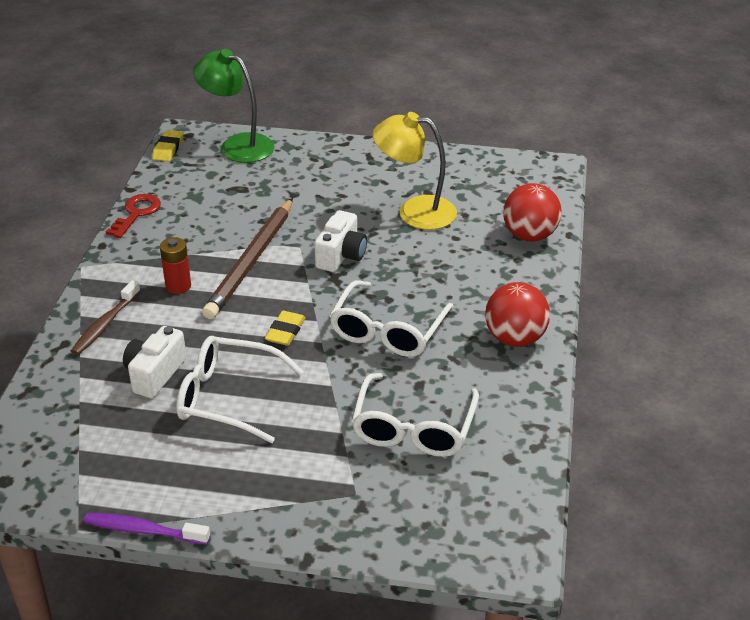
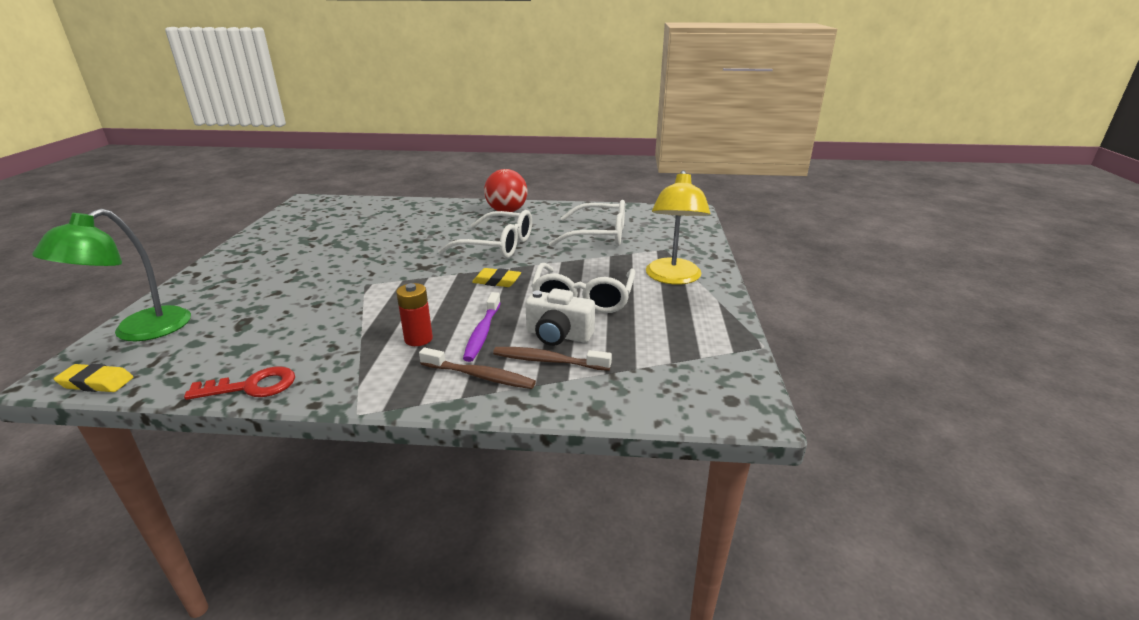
camera: 95 degrees left, 10 degrees down
(113, 365) = (547, 361): none -> brown toothbrush
(136, 213) = (252, 386): red key -> red key turned 150 degrees clockwise
(143, 530) = (743, 317): purple toothbrush -> purple toothbrush (482, 333)
(251, 261) = (387, 304): brown pencil -> none
(341, 255) = (393, 265): white camera -> none
(415, 211) = (340, 241): yellow lamp -> yellow lamp (673, 278)
(529, 235) = (392, 207): red ball -> none

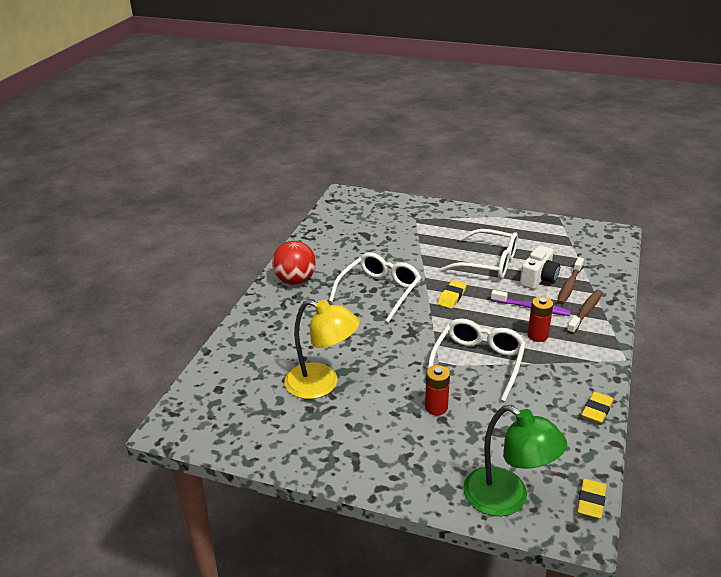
camera: 75 degrees left, 5 degrees up
(252, 386) = (596, 410): red key -> yellow eraser
(295, 288) = (436, 407): none -> red battery
(599, 235) = (378, 241): white glasses -> white glasses (478, 362)
(673, 278) = (465, 225): yellow lamp -> yellow lamp (322, 384)

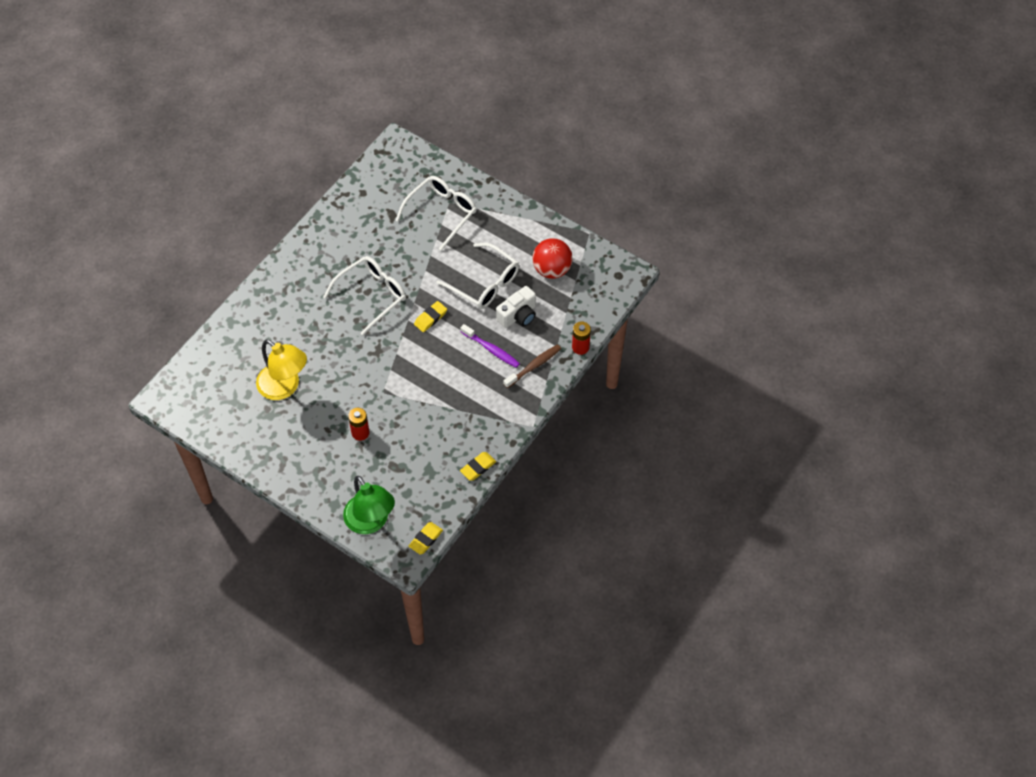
camera: 15 degrees right, 25 degrees up
(295, 280) = (305, 262): red ball -> red ball (552, 269)
(478, 362) = (414, 397): white glasses -> white glasses (441, 213)
(537, 336) = (477, 382): red battery -> red battery (580, 347)
(569, 286) = (539, 331): brown toothbrush -> none

